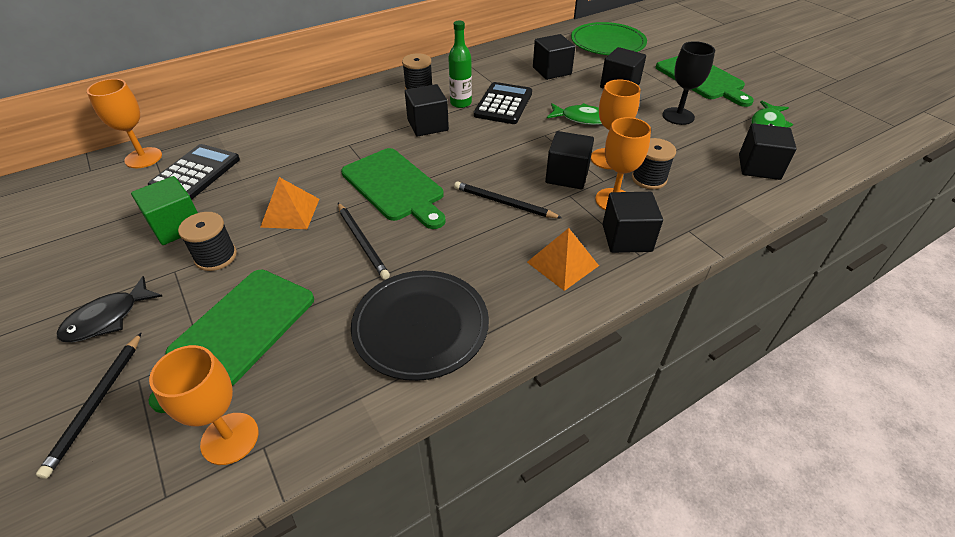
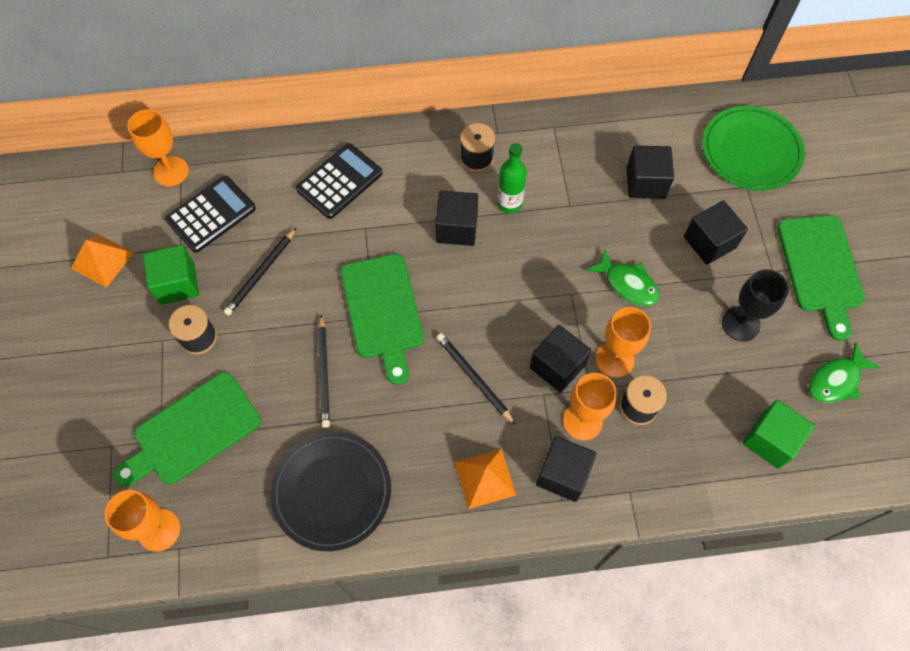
camera: 25 degrees right, 20 degrees up
(97, 403) = (80, 456): black pencil -> black pencil (261, 273)
(108, 318) = (102, 373): black fish -> none
(290, 212) = (276, 307): orange pyramid -> orange pyramid (102, 260)
(503, 104) = (555, 224): black calculator -> black calculator (339, 181)
(759, 167) = (770, 440): black cube -> green cube

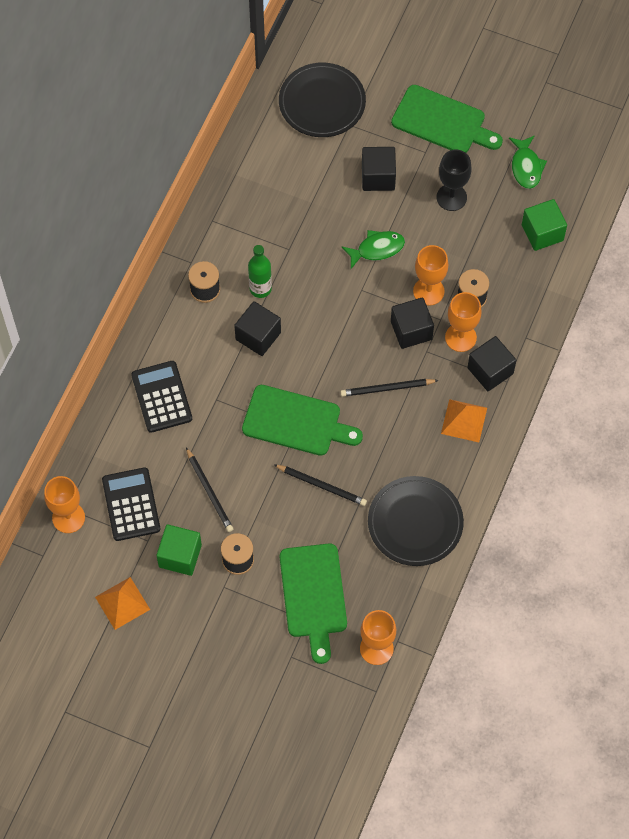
camera: 60 degrees left, 0 degrees up
(645, 183) = (303, 188): black cube -> none
(751, 151) = (322, 102): green plate -> black plate

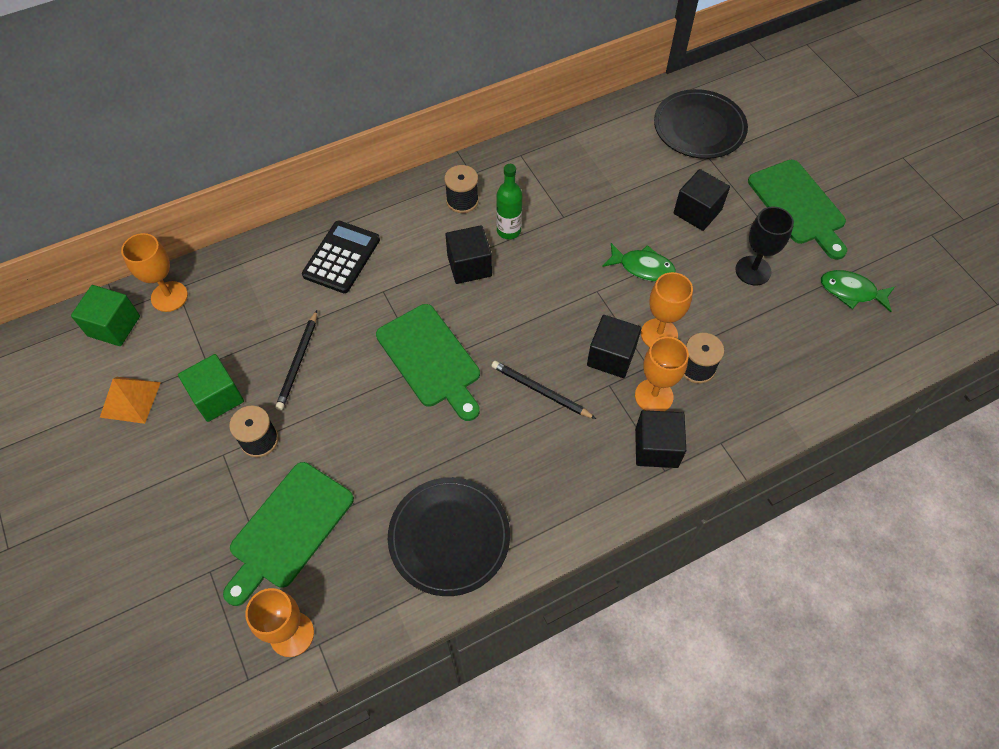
camera: 40 degrees right, 5 degrees down
(131, 504) = (226, 323): black calculator -> none
(321, 485) = (397, 432): black pencil -> none
(464, 420) = (587, 475): orange pyramid -> none
(526, 167) = (851, 291): green fish -> green fish turned 75 degrees clockwise
(542, 233) = (820, 359): green cube -> green cube (114, 326)

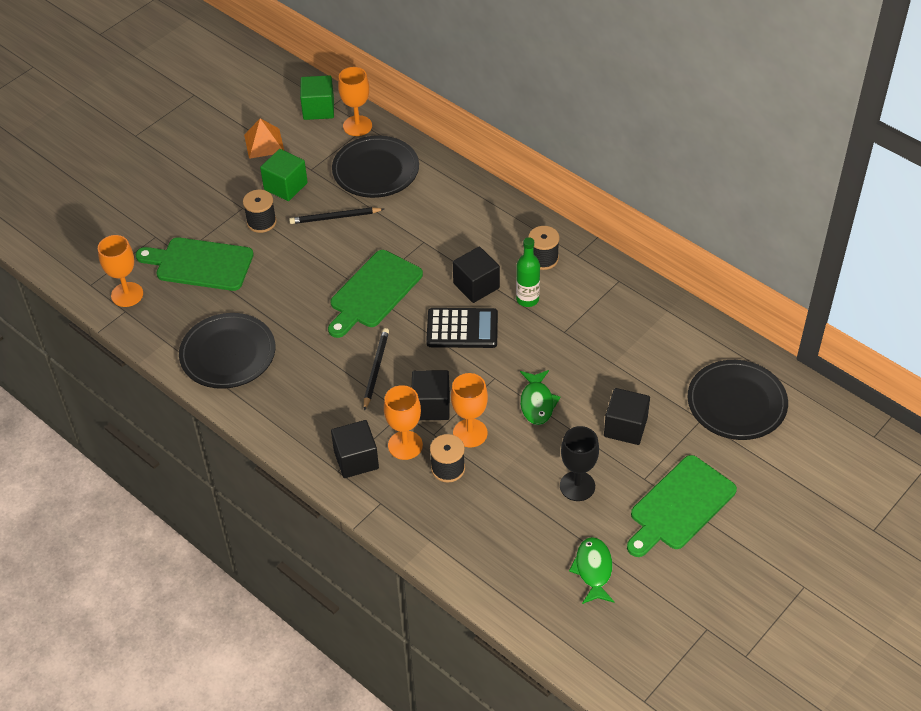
camera: 70 degrees right, 10 degrees down
(250, 300) = (375, 170): none -> black plate
(341, 257) = (443, 205): black calculator -> black calculator (462, 329)

